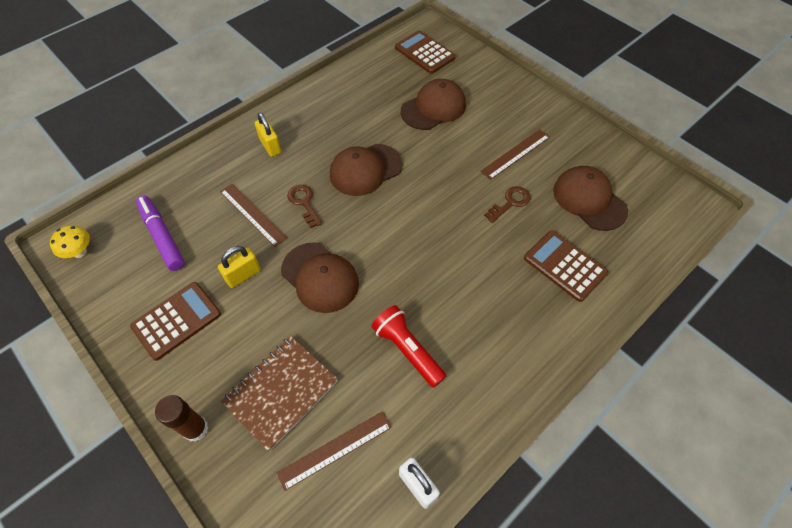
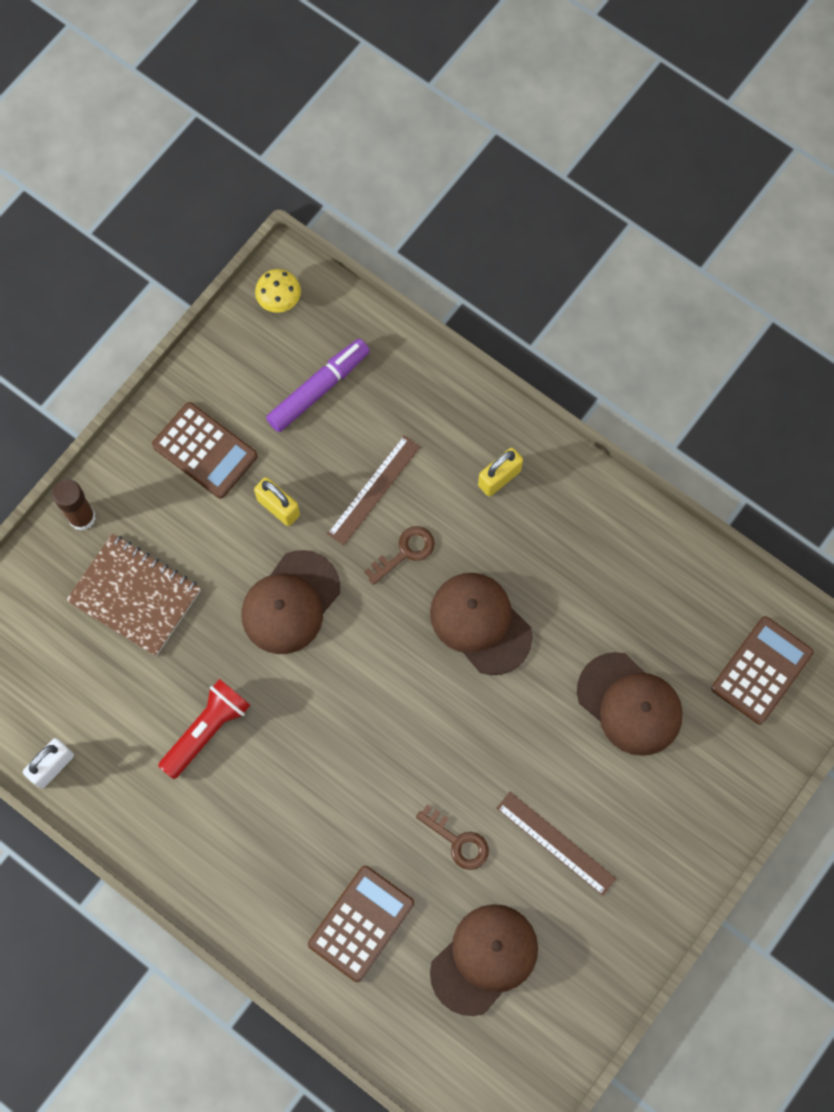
camera: 80 degrees right, 15 degrees up
(335, 449) = (79, 670): brown ruler -> none

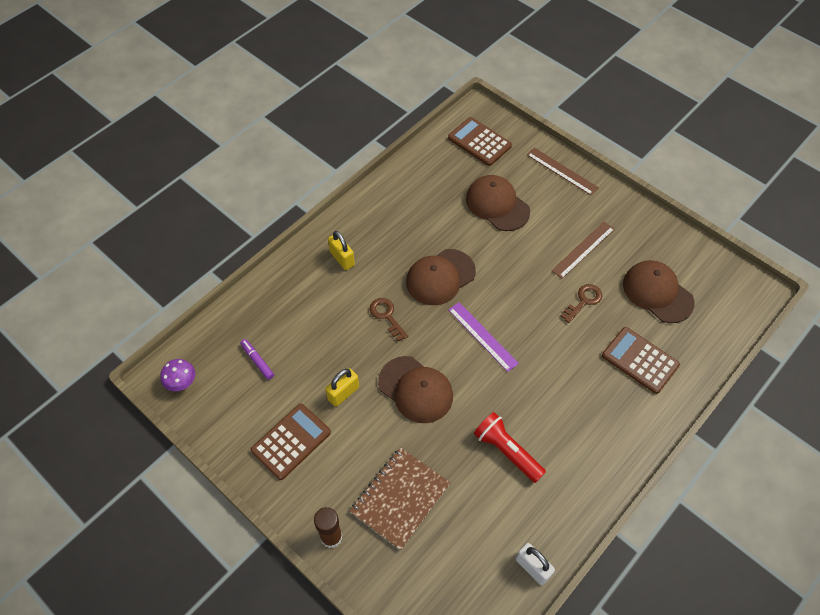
camera: 85 degrees left, 15 degrees down
(279, 300) = (182, 383): yellow mushroom -> purple mushroom
(319, 389) = (257, 361): purple marker -> purple marker, size x0.56
(374, 490) = (339, 331): brown ruler -> brown ruler (562, 171)
(383, 691) = (482, 336): none -> purple ruler
(629, 704) = (497, 205): brown cap -> brown cap turned 90 degrees counterclockwise

